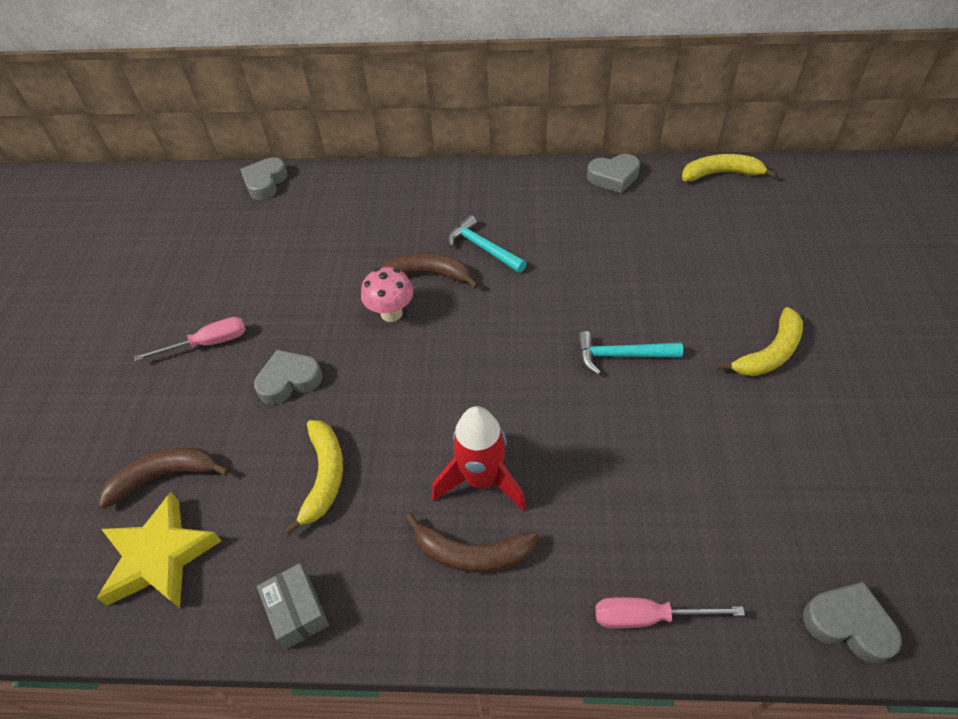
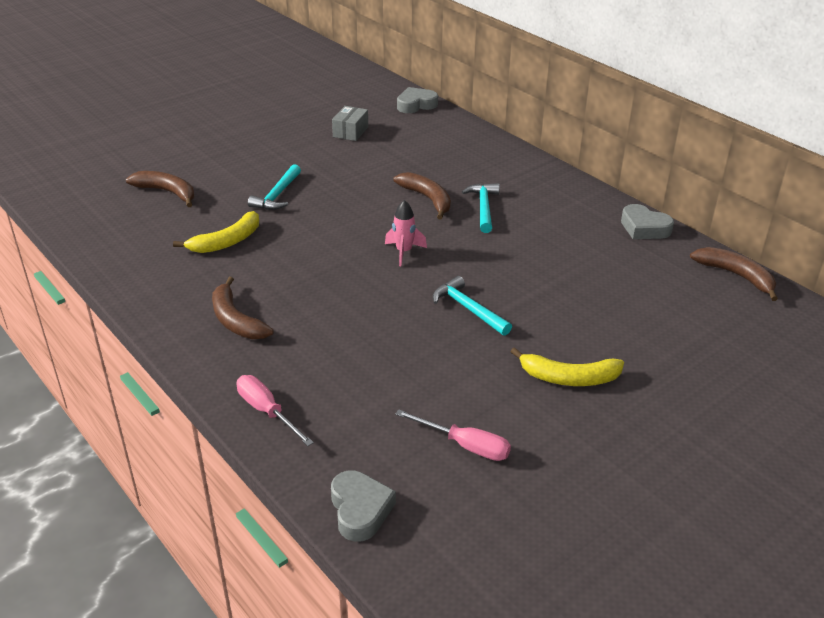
camera: 45 degrees right, 15 degrees down
(160, 557) = (119, 218): yellow star -> none
(208, 343) = (268, 156): pink screwdriver -> pink screwdriver (465, 445)
(289, 380) = (277, 195): grey heart -> turquoise hammer
(297, 611) = (133, 278): grey box -> grey box (350, 132)
(391, 313) = (376, 202): pink mushroom -> none
(482, 480) = (292, 298): red rocket -> none
(493, 345) = (404, 252): none -> pink rocket
(721, 174) = (736, 276): yellow banana -> brown banana

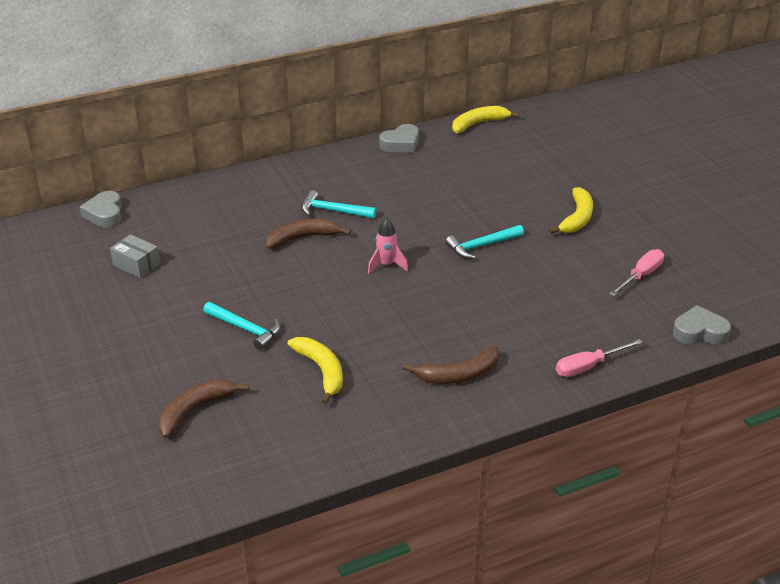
camera: 75 degrees left, 0 degrees up
(736, 276) = (478, 124): brown banana -> yellow banana

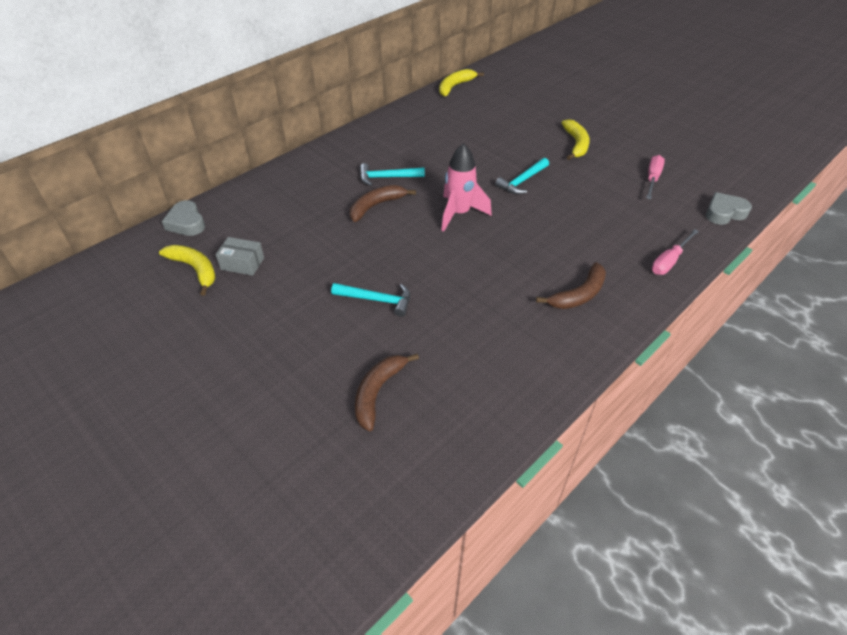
camera: 20 degrees left, 10 degrees up
(322, 371) = (466, 322): yellow banana -> yellow banana (195, 269)
(386, 265) = (459, 214): pink rocket -> pink rocket, size x1.63
(401, 143) = (406, 112): grey heart -> none

